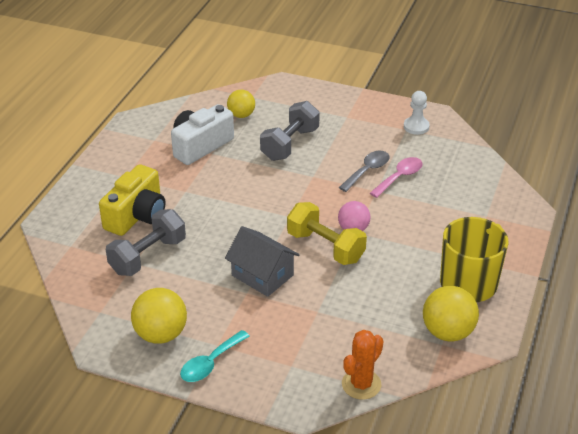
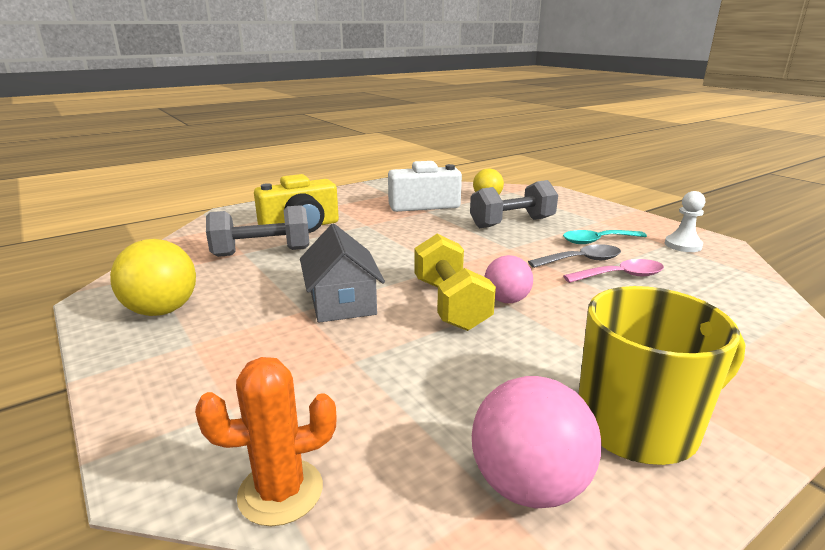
camera: 35 degrees right, 15 degrees down
(210, 363) = (153, 358): turquoise spoon -> turquoise spoon (597, 241)
(447, 332) = (528, 485): yellow ball -> pink ball

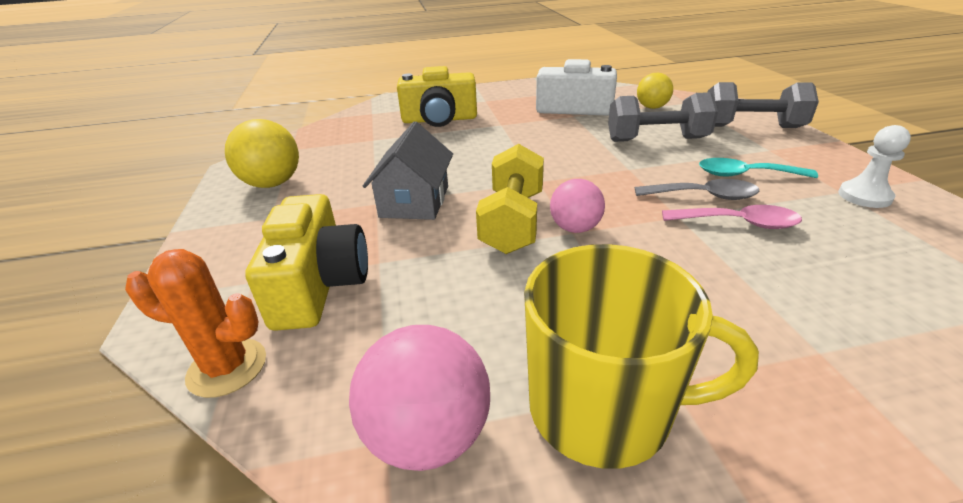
camera: 25 degrees right, 10 degrees up
(262, 252) = (387, 141): grey dumbbell -> grey dumbbell (751, 127)
(311, 393) = (319, 285): none -> yellow camera

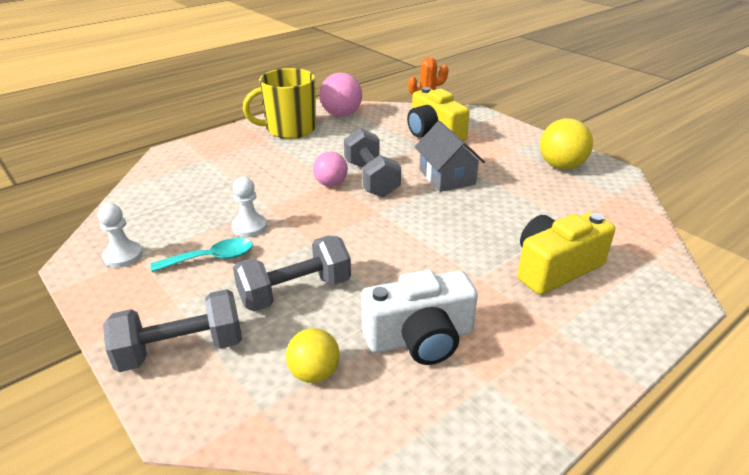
camera: 150 degrees right, 0 degrees up
(513, 222) = (371, 179): yellow dumbbell -> grey dumbbell
(703, 196) = (249, 227): grey spoon -> white pawn
(738, 223) = (228, 210): pink spoon -> none

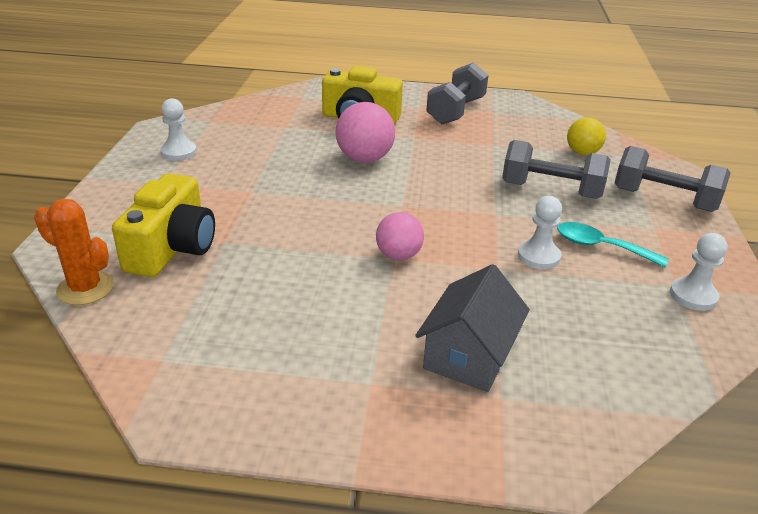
camera: 135 degrees left, 0 degrees up
(290, 129) = (310, 384): yellow mug -> none
(341, 114) = (188, 365): pink ball -> pink ball (364, 159)
(371, 179) = (351, 236): grey dumbbell -> grey dumbbell (456, 111)
(419, 338) = (500, 136): white camera -> none
(447, 177) = (283, 198): grey house -> grey house (469, 355)
(561, 166) = (179, 152): yellow ball -> white pawn

